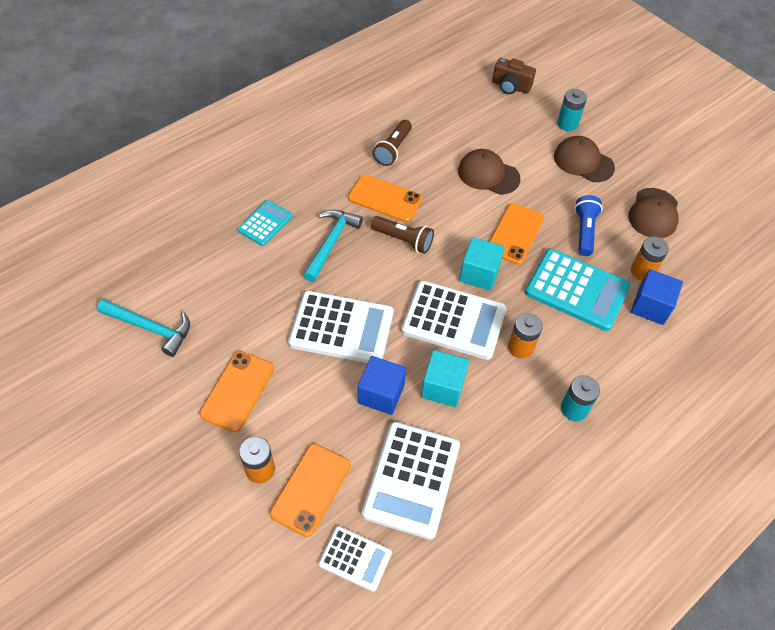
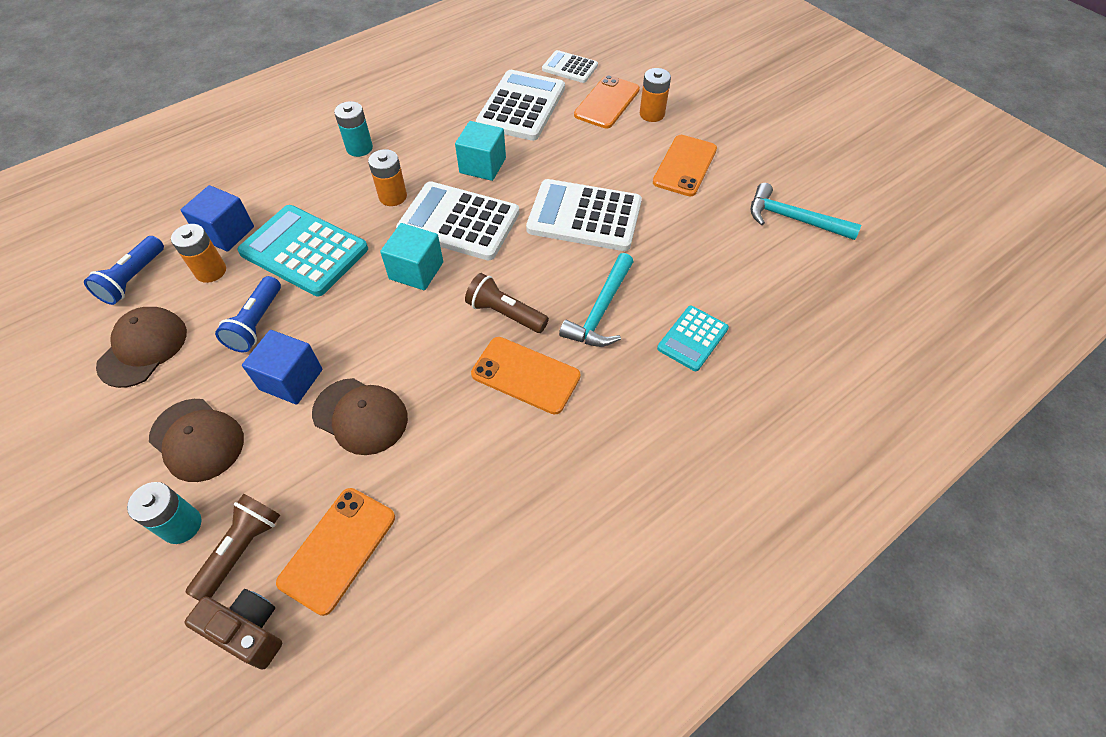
camera: 175 degrees left, 0 degrees up
(381, 394) = (544, 161): blue cube -> blue cube (291, 379)
(393, 149) = (505, 467): brown flashlight -> brown flashlight (241, 549)
(515, 234) = (353, 320): orange phone -> orange phone (338, 549)
(698, 264) = (133, 279): none -> blue flashlight

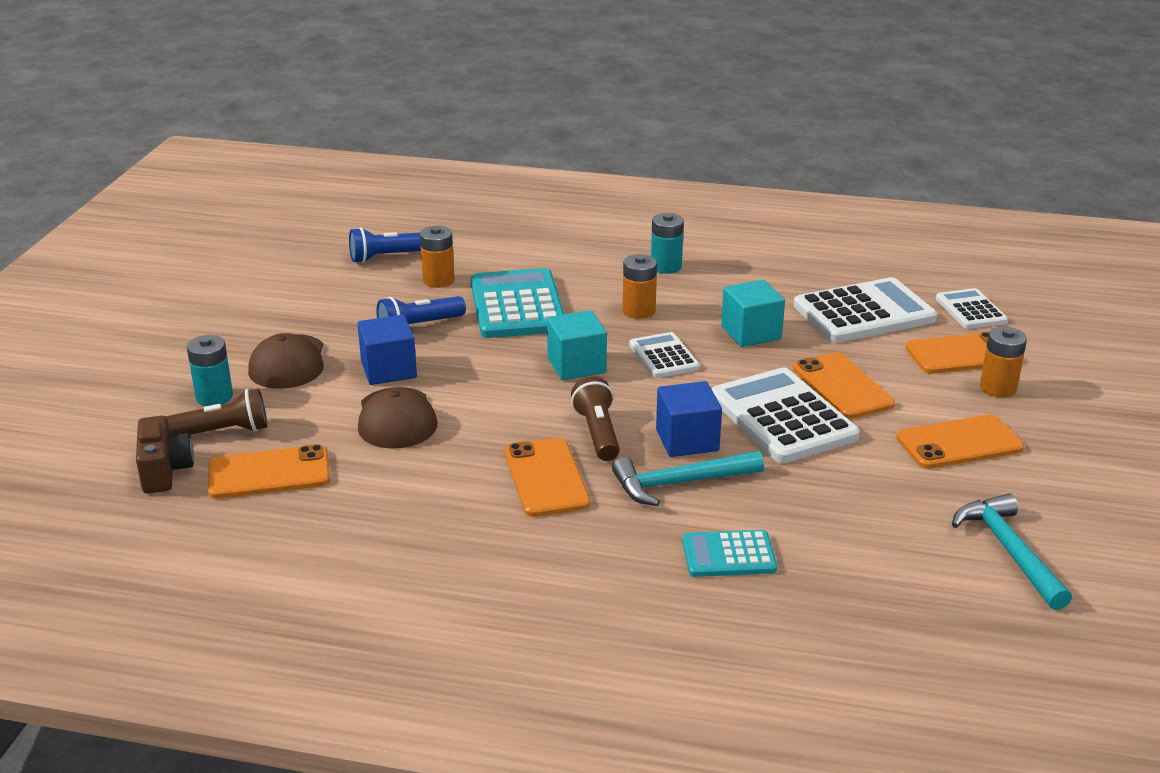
camera: 50 degrees right, 25 degrees down
(143, 348) = (334, 296): brown cap -> none
(226, 233) = (484, 265): blue cube -> blue cube (687, 440)
(459, 222) = (663, 356): white calculator -> white calculator, size x0.56
(582, 169) = (842, 386): none -> orange phone

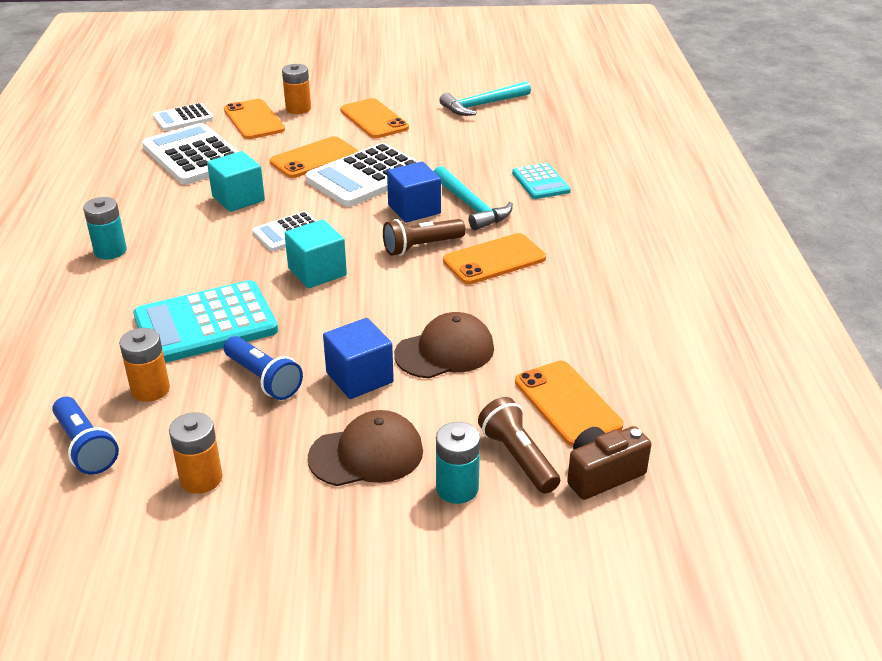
camera: 105 degrees left, 5 degrees up
(638, 311) = (207, 254): orange battery -> orange battery (201, 479)

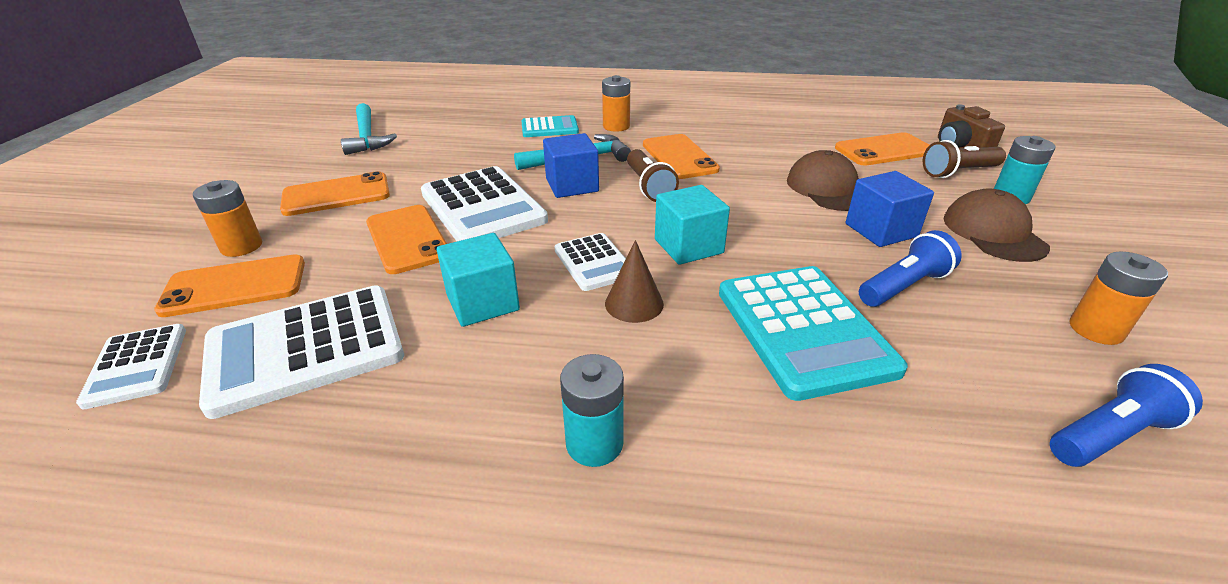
camera: 80 degrees left, 0 degrees up
(150, 389) = (959, 376): orange battery -> orange battery (616, 126)
(237, 253) = (634, 303): none -> brown cone

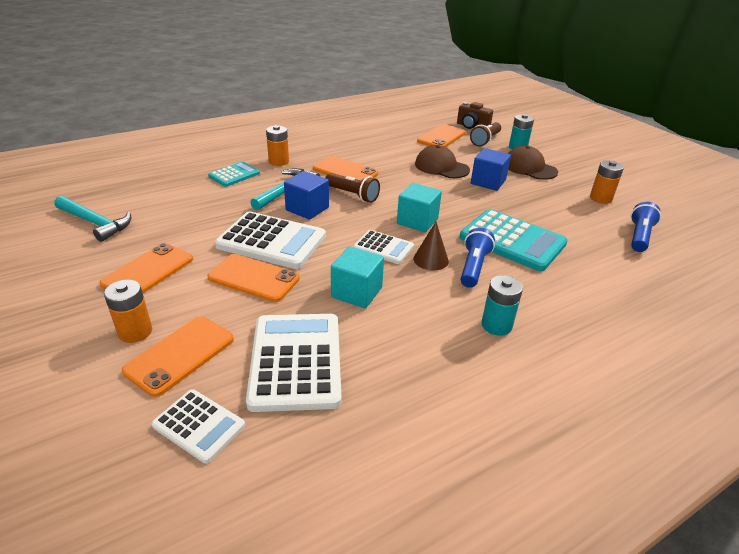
camera: 40 degrees left, 0 degrees up
(306, 349) = (296, 361): white calculator -> white calculator turned 150 degrees clockwise
(903, 286) = (525, 206): blue flashlight -> blue flashlight (473, 267)

